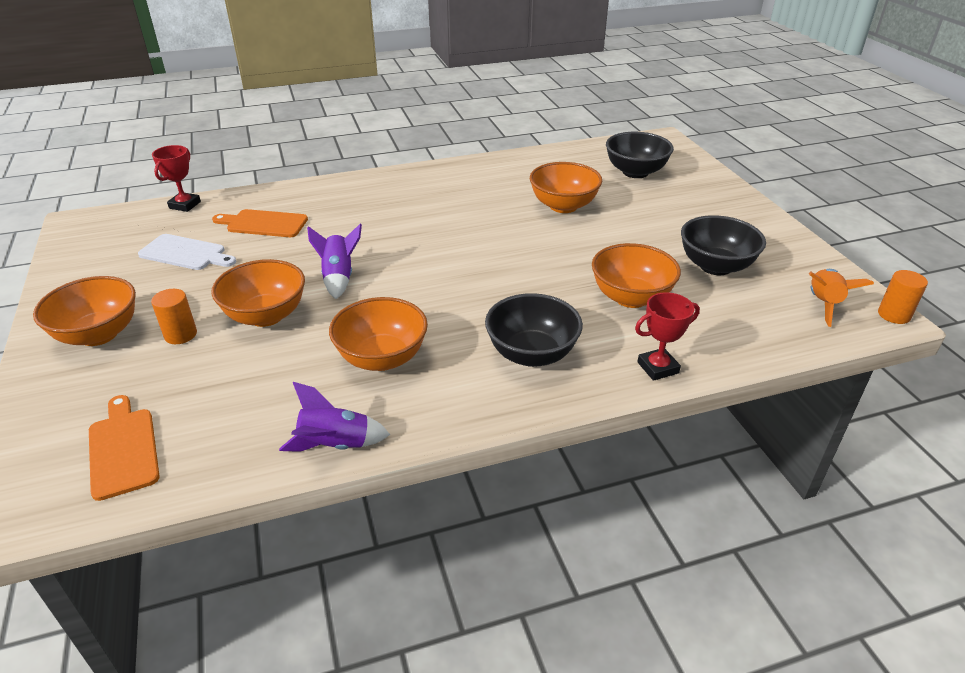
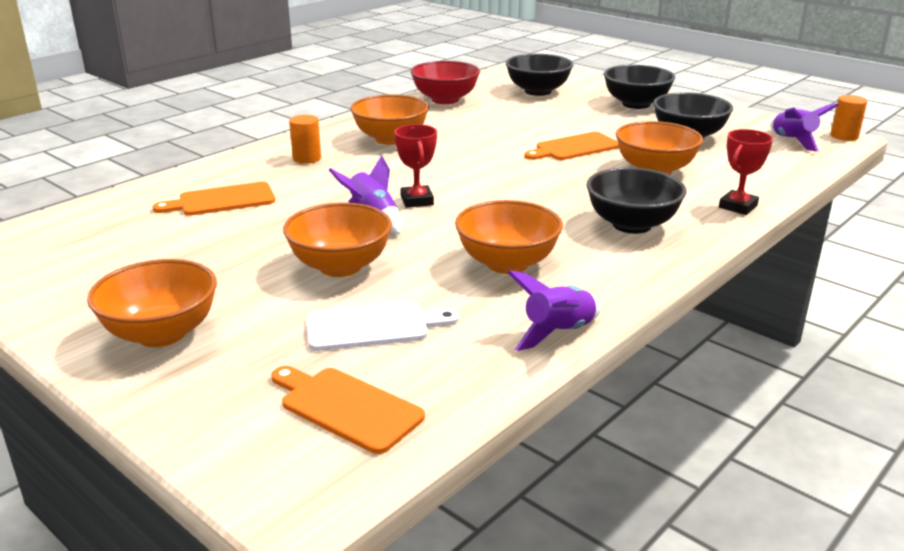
camera: 30 degrees left, 10 degrees down
(180, 335) = (266, 306): orange cylinder -> orange cylinder (307, 158)
(185, 205) = (95, 207): red trophy -> red trophy (417, 201)
(185, 253) = (163, 244): white cutting board -> white cutting board (373, 327)
(542, 162) = (445, 100): none -> red bowl
(563, 206) = (510, 125): orange bowl -> orange bowl (390, 139)
(588, 248) = (574, 148): none -> orange cutting board
(712, 211) = (636, 104): none -> black bowl
(823, 304) = (793, 141): orange rocket -> purple rocket

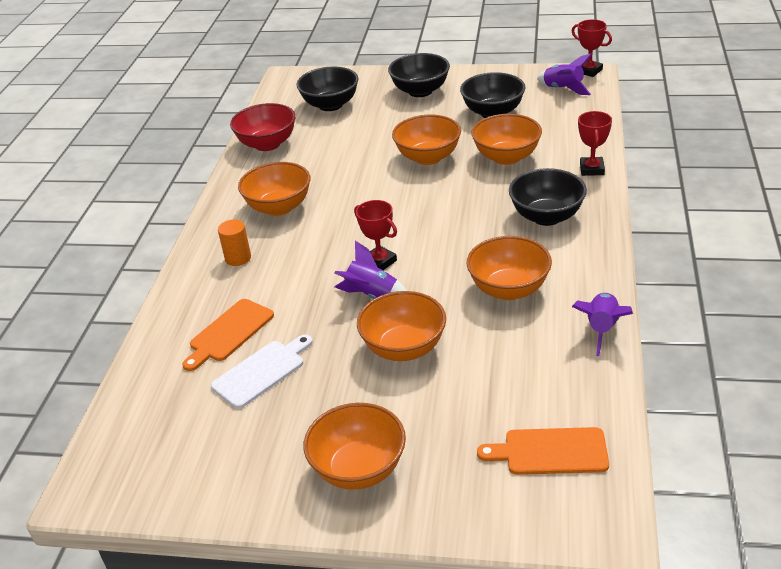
camera: 30 degrees left, 10 degrees up
(373, 327) = (489, 385): white cutting board -> white cutting board (262, 372)
(574, 148) = (428, 157): orange cutting board -> orange bowl
(844, 136) = (589, 71): orange cylinder -> red trophy

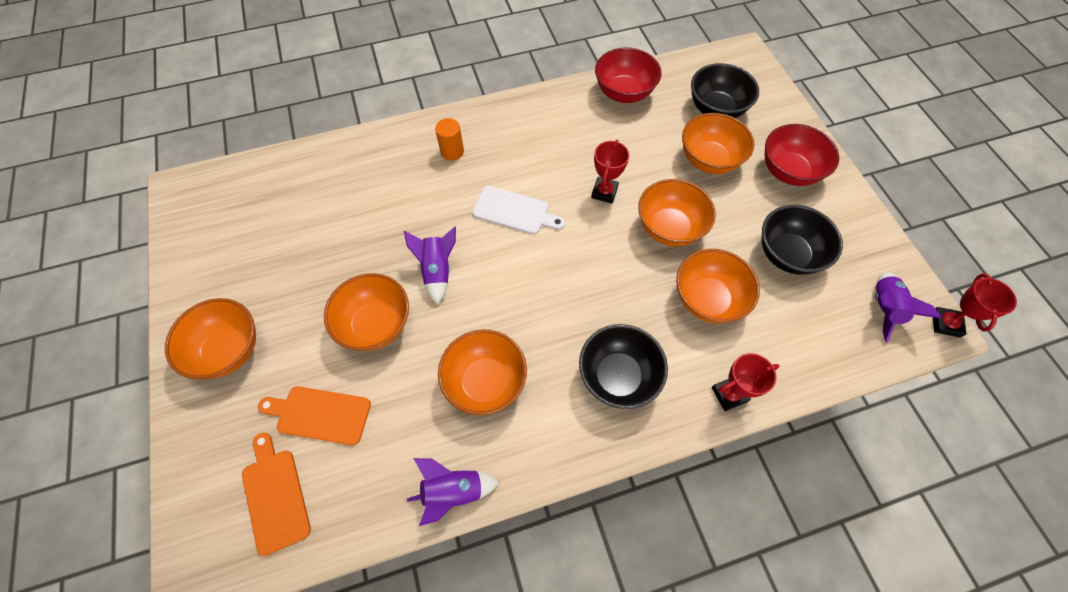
camera: 60 degrees right, 25 degrees up
(229, 333) = (358, 191): orange cutting board -> orange cutting board (320, 414)
(262, 372) = (320, 234): white cutting board -> white cutting board (514, 211)
(279, 207) = (533, 146): orange bowl -> orange bowl (709, 160)
(379, 262) = (486, 256): red trophy -> red trophy (604, 192)
(420, 91) = (788, 171): black bowl -> red bowl

